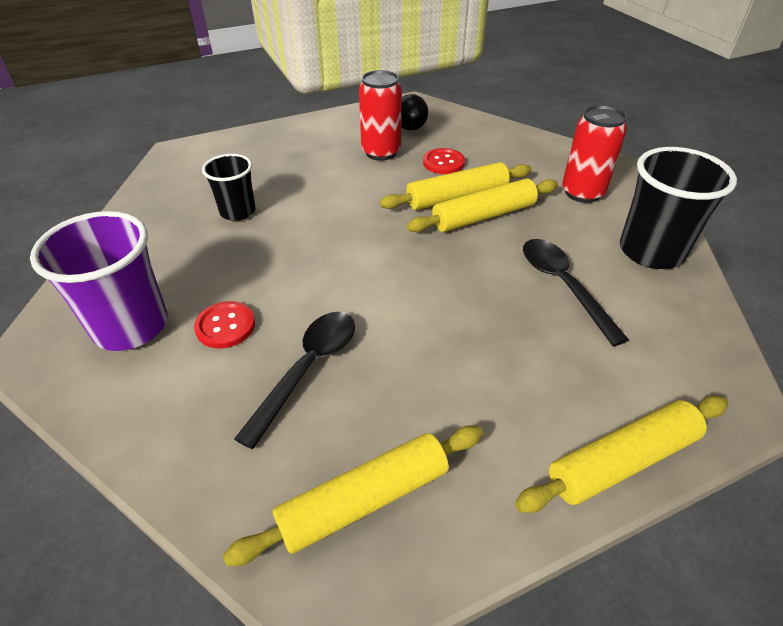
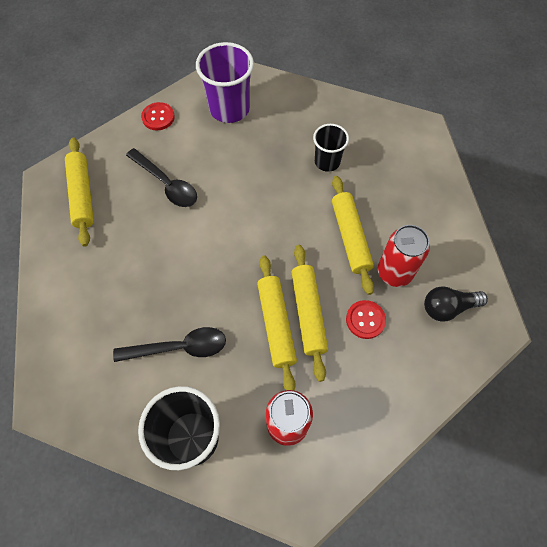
camera: 105 degrees right, 20 degrees up
(225, 326) = (214, 150): red button -> red button (158, 117)
(622, 460) = (46, 314): yellow rolling pin -> yellow rolling pin (350, 237)

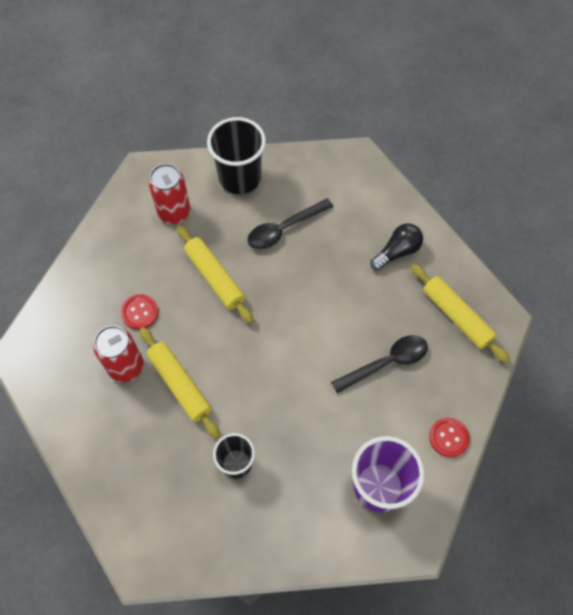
camera: 155 degrees right, 0 degrees up
(166, 184) = (386, 362): black spoon -> black spoon turned 135 degrees clockwise
(308, 313) = (192, 297): yellow rolling pin -> none
(448, 307) = (68, 354): black light bulb -> black light bulb (397, 252)

